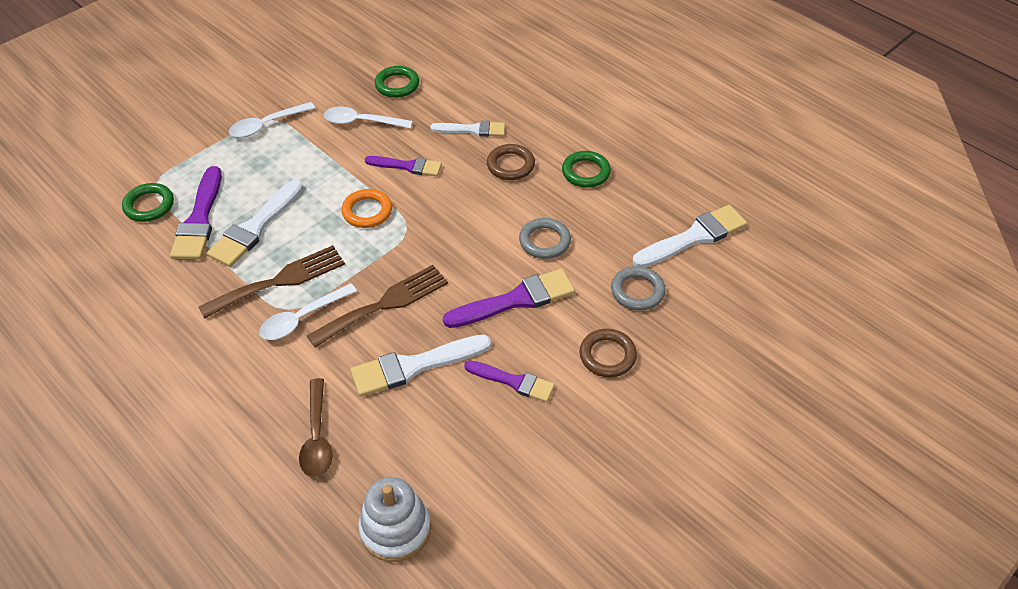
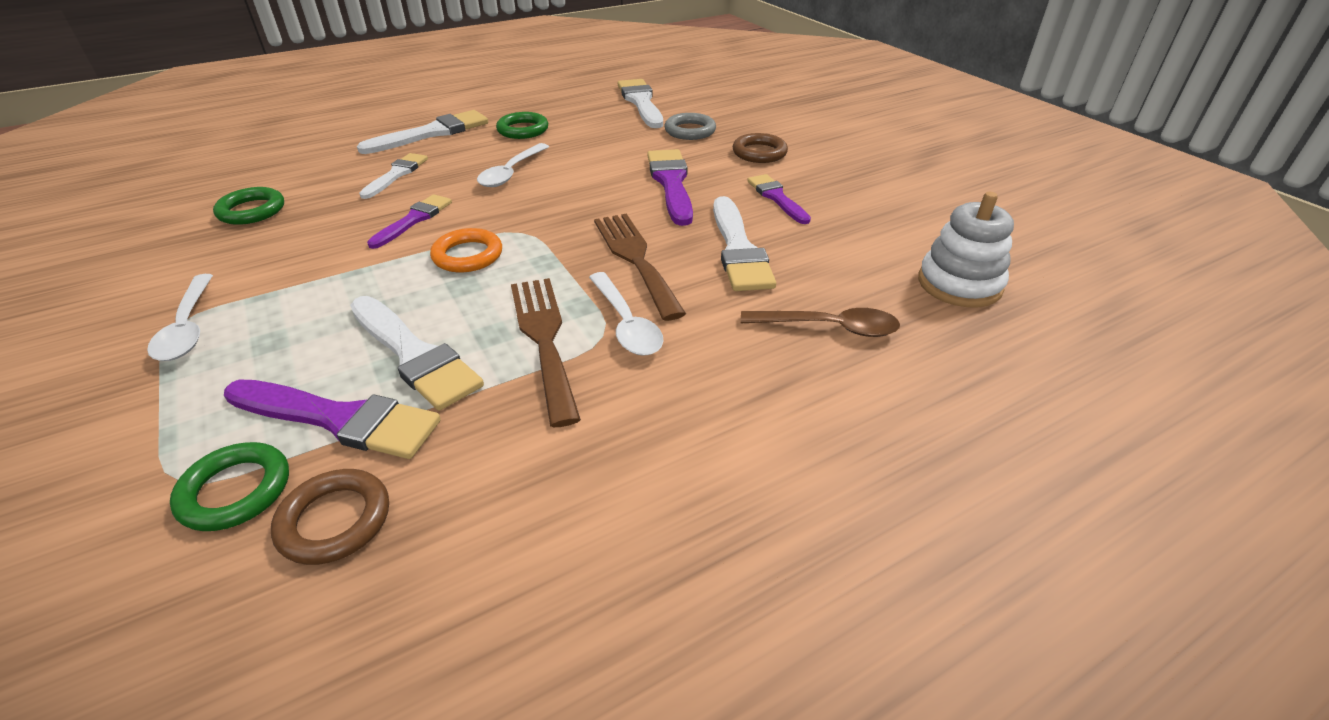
camera: 75 degrees left, 10 degrees down
(361, 122) = (291, 243): white spoon -> white spoon (511, 172)
(510, 165) = (476, 162): brown ring -> brown ring (335, 520)
(513, 381) = (777, 198): purple brush -> purple brush turned 60 degrees counterclockwise
(544, 241) = (601, 160): grey ring -> none
(554, 120) = (432, 133): none -> white brush

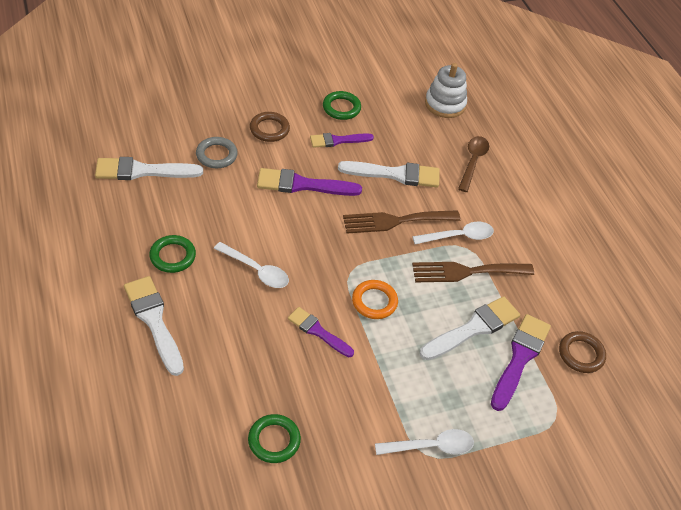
camera: 85 degrees left, 10 degrees up
(235, 491) = (563, 394): green ring -> green ring (341, 108)
(396, 174) = (236, 345): white brush -> none

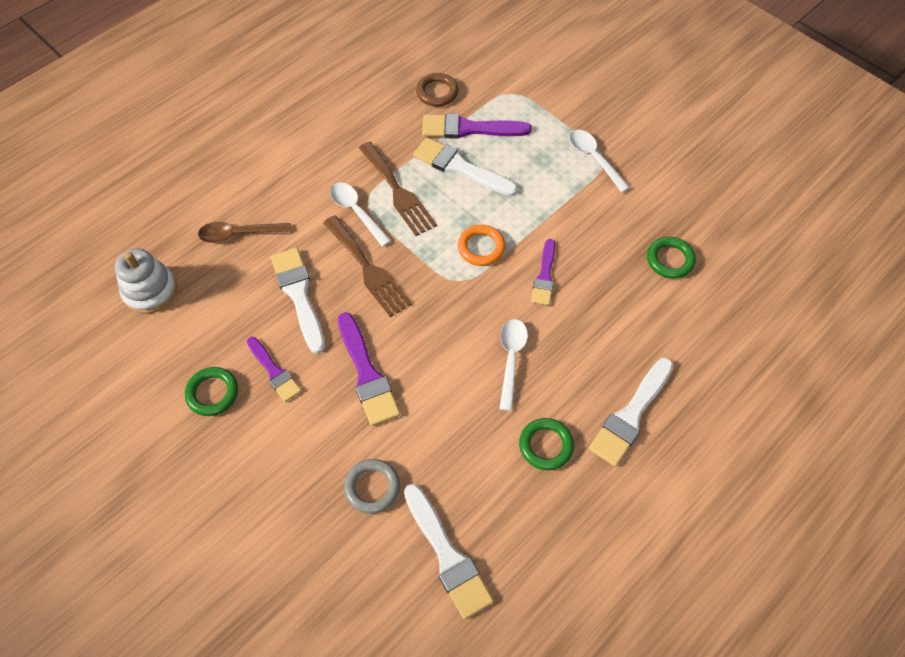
camera: 110 degrees left, 10 degrees up
(269, 129) = (294, 453): brown ring -> none

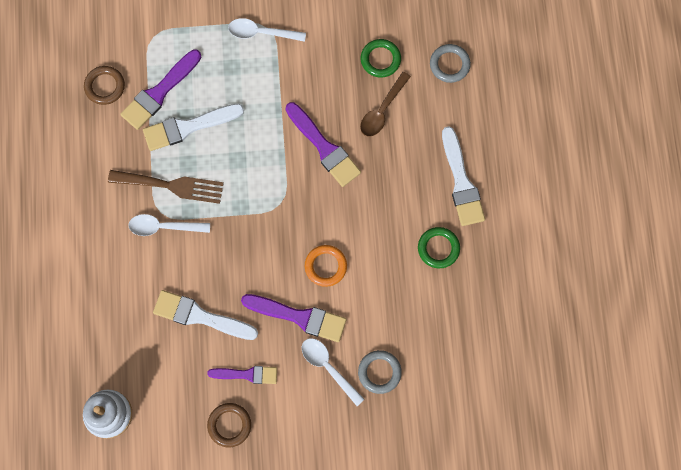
camera: 50 degrees left, 15 degrees up
(212, 393) = (229, 425): green ring -> brown ring
(239, 234) = (111, 321): brown spoon -> brown spoon (382, 110)
(368, 269) = (219, 255): brown fork -> none
(447, 555) = (457, 361): white brush -> none
(481, 247) = (267, 168): orange ring -> orange ring (325, 266)
(511, 359) = (365, 220): white spoon -> white spoon (328, 367)
(544, 276) = (324, 147): purple brush -> purple brush, size x1.55
(728, 318) = (449, 64): none -> grey ring

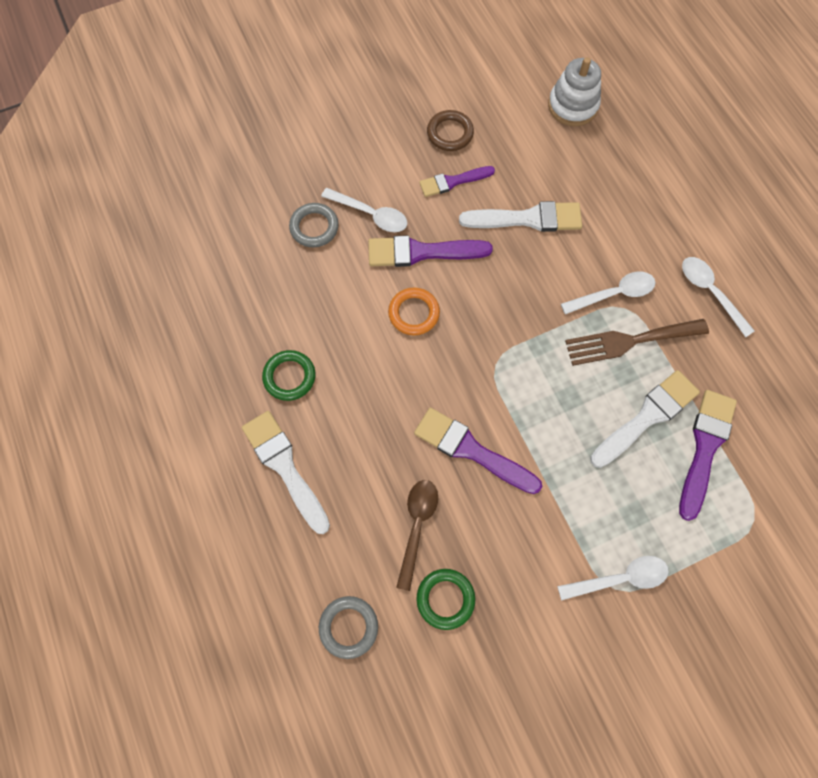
camera: 160 degrees right, 5 degrees down
(89, 201) = (710, 292): none -> white spoon
(105, 86) = (774, 431): brown ring -> none

